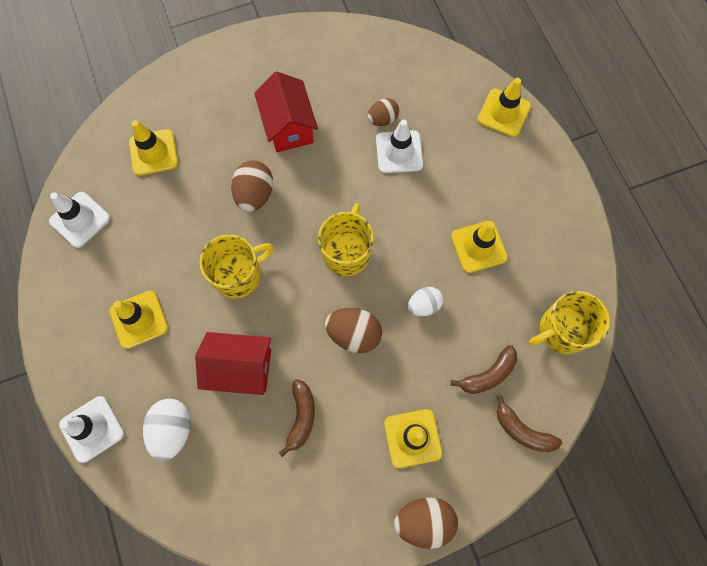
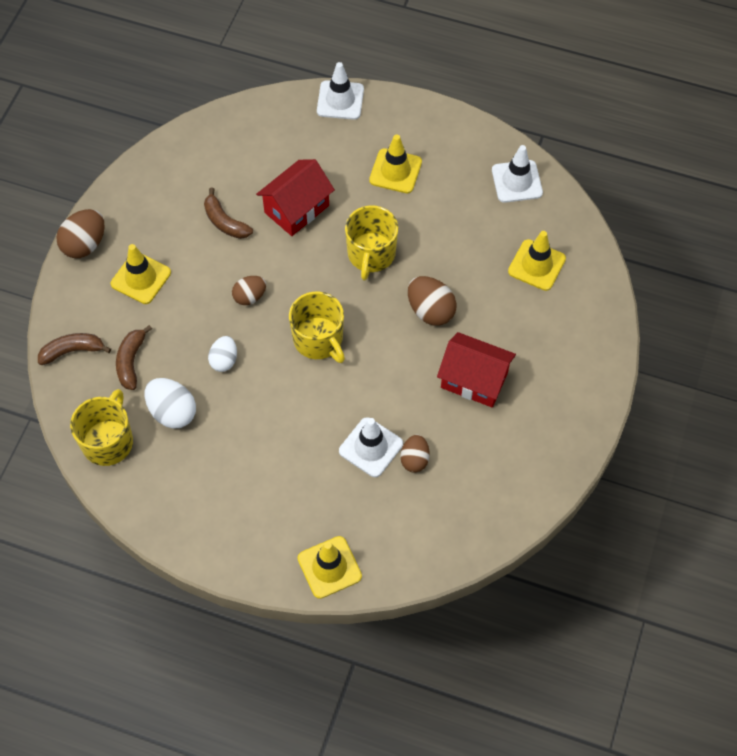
camera: 130 degrees right, 10 degrees down
(173, 430) = (293, 143): white egg -> white egg (172, 412)
(354, 334) = (250, 297): brown egg -> brown egg, size x0.65
(478, 247) = (230, 439): yellow traffic cone -> none

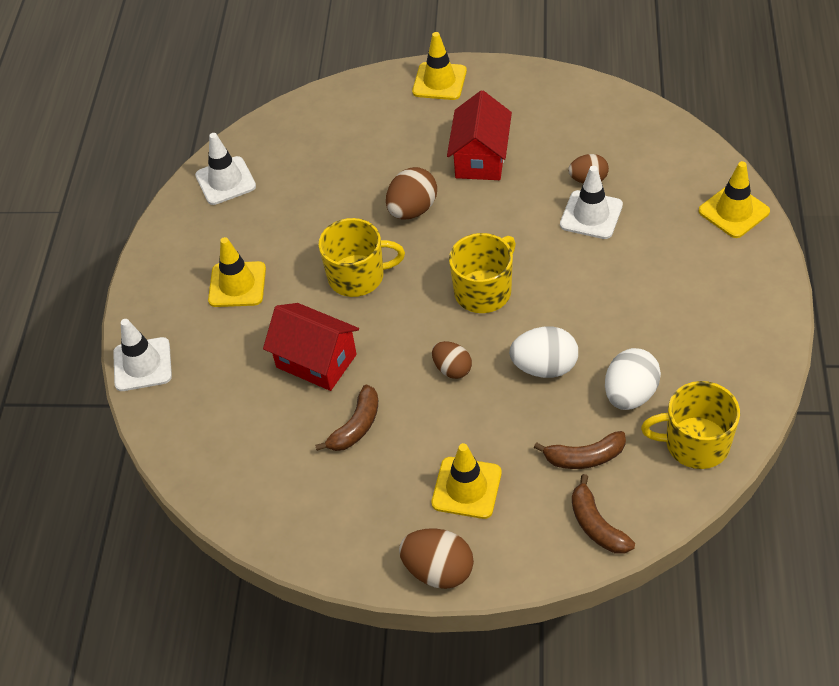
camera: 100 degrees left, 10 degrees down
(224, 360) = (544, 367): white egg -> white egg, size x1.53
(536, 265) = (328, 143): yellow traffic cone -> yellow traffic cone (439, 81)

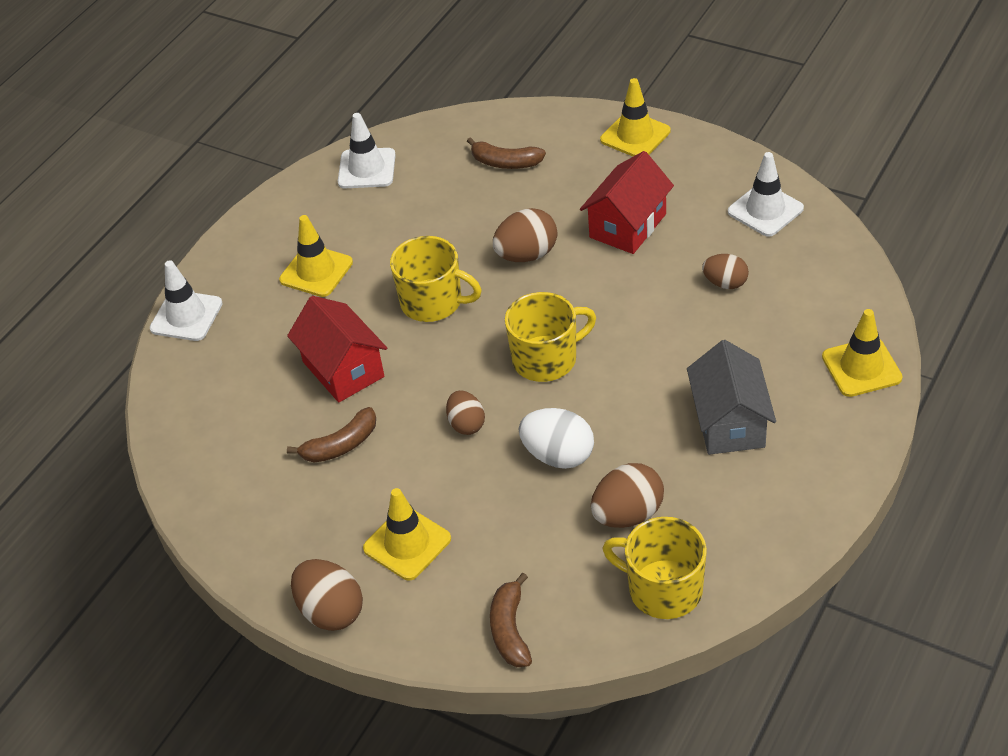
camera: 25 degrees right, 5 degrees down
(584, 457) = (541, 559): brown banana -> brown banana (505, 162)
(591, 215) = (705, 320): white traffic cone -> white traffic cone (765, 210)
(630, 394) = (628, 514): white egg -> brown egg
(662, 291) = (729, 422): none -> grey house

